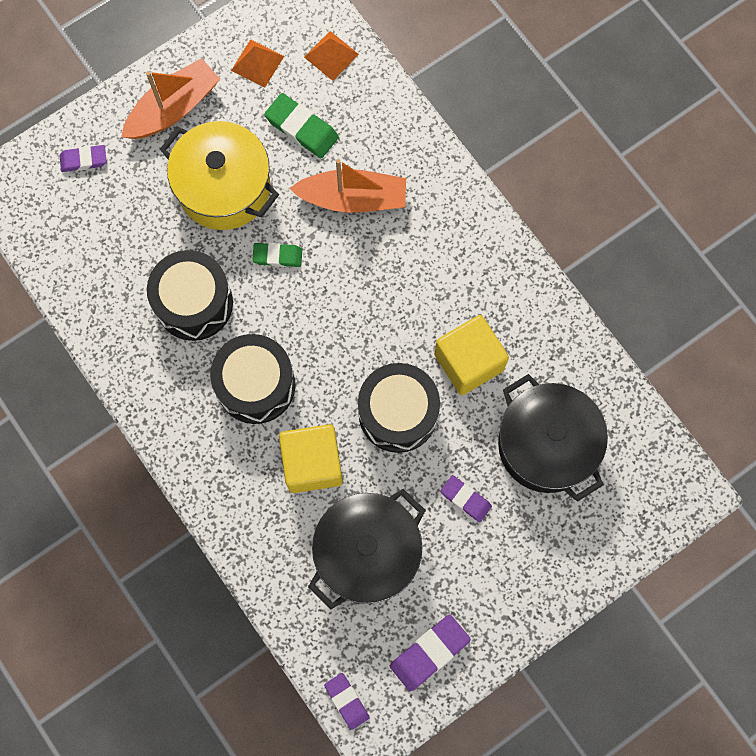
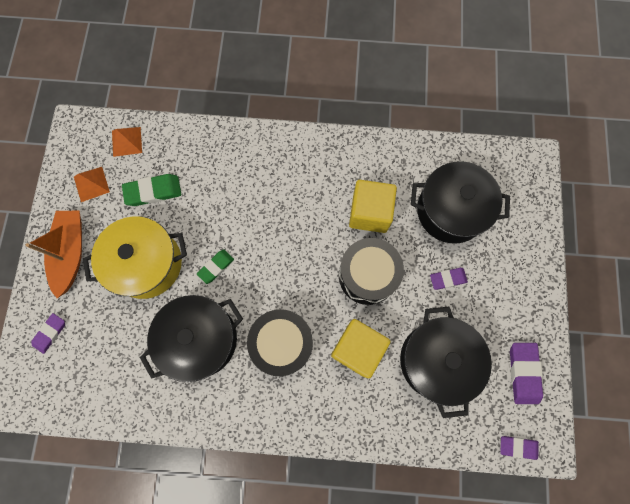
camera: 50 degrees left, 0 degrees up
(194, 303) = (200, 339): black drum -> black pot
(353, 198) = (220, 197): orange boat -> none

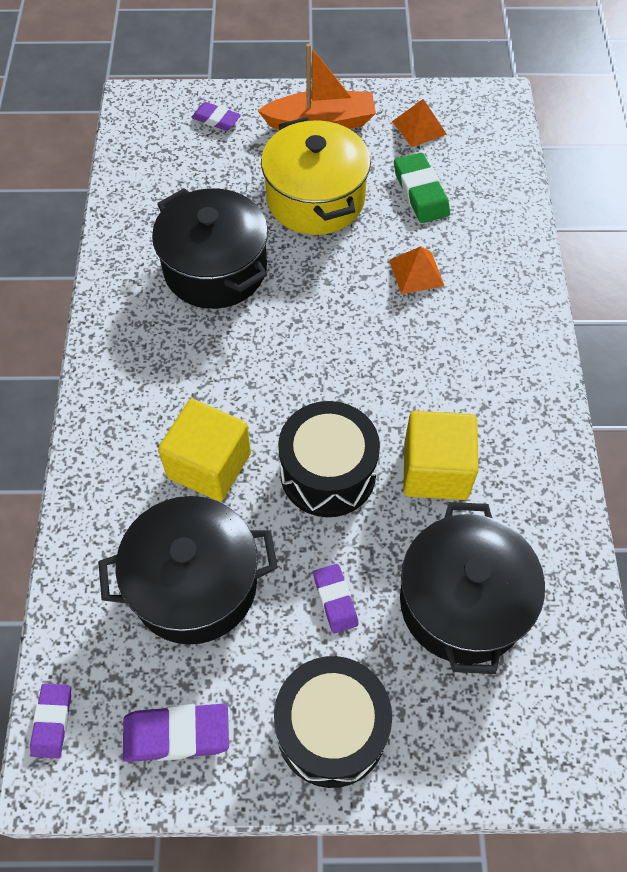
camera: 85 degrees right, 15 degrees down
(127, 141) = (490, 154): orange pyramid -> orange pyramid (416, 272)
(216, 267) = (319, 275): green eraser -> none
(282, 343) = (213, 365): black drum -> black drum (331, 729)

